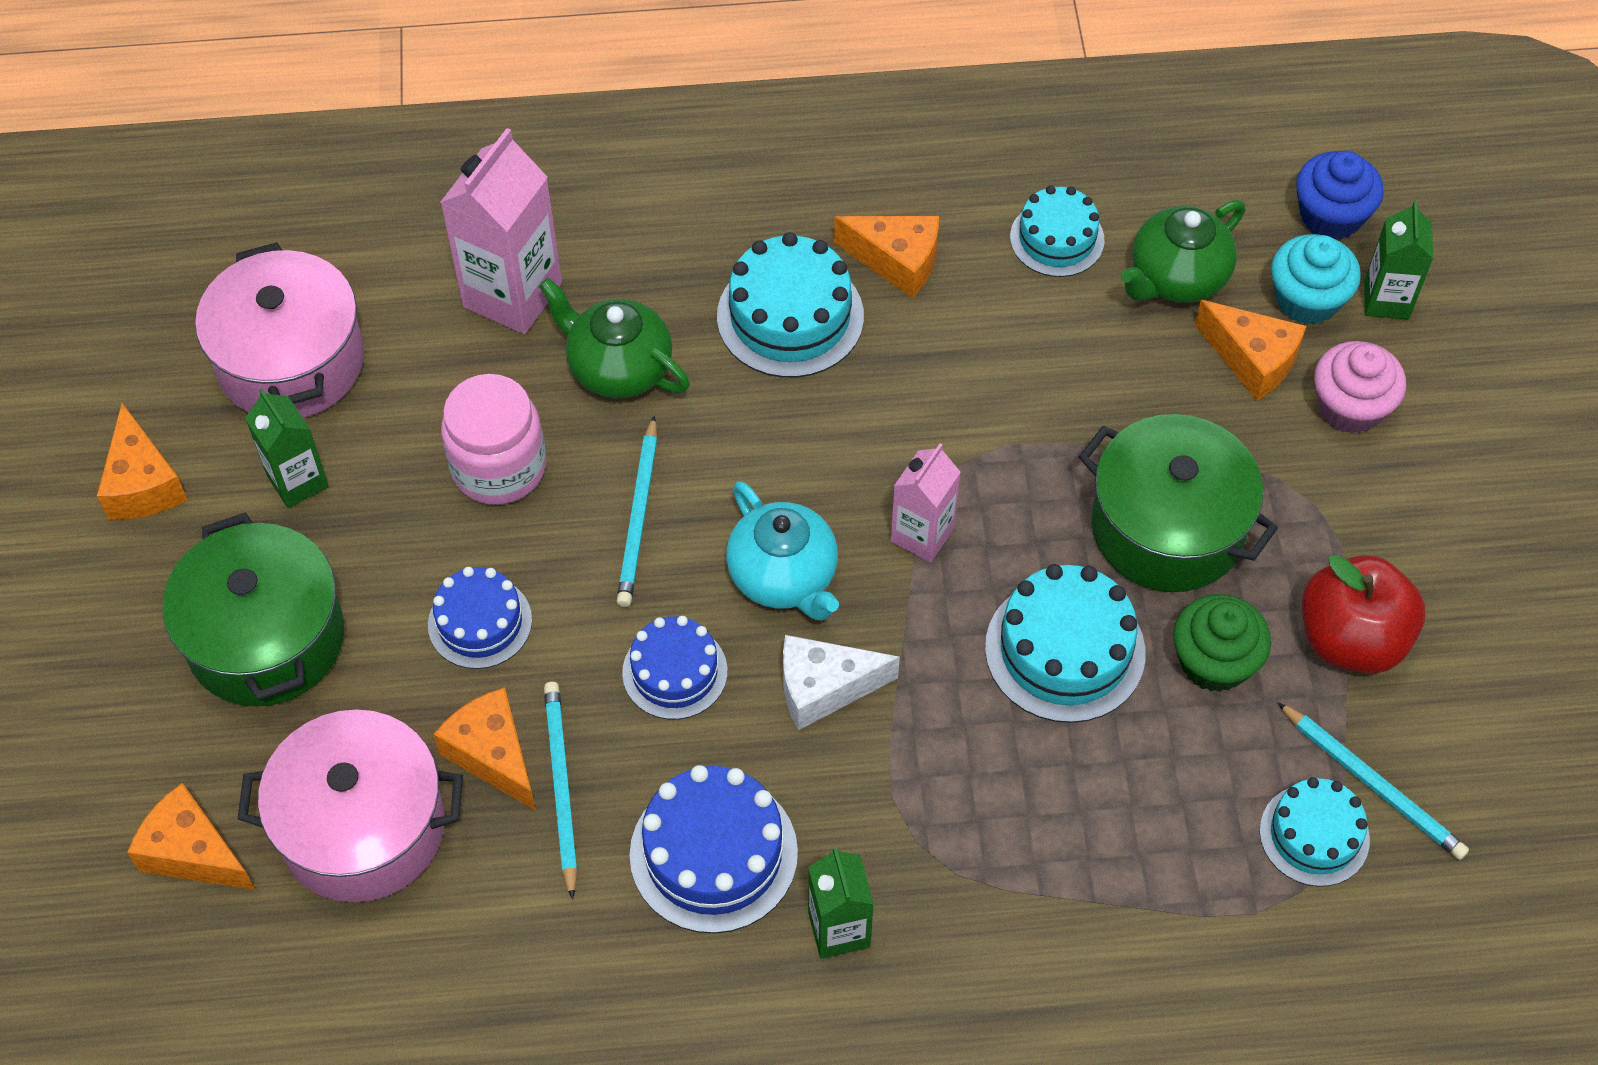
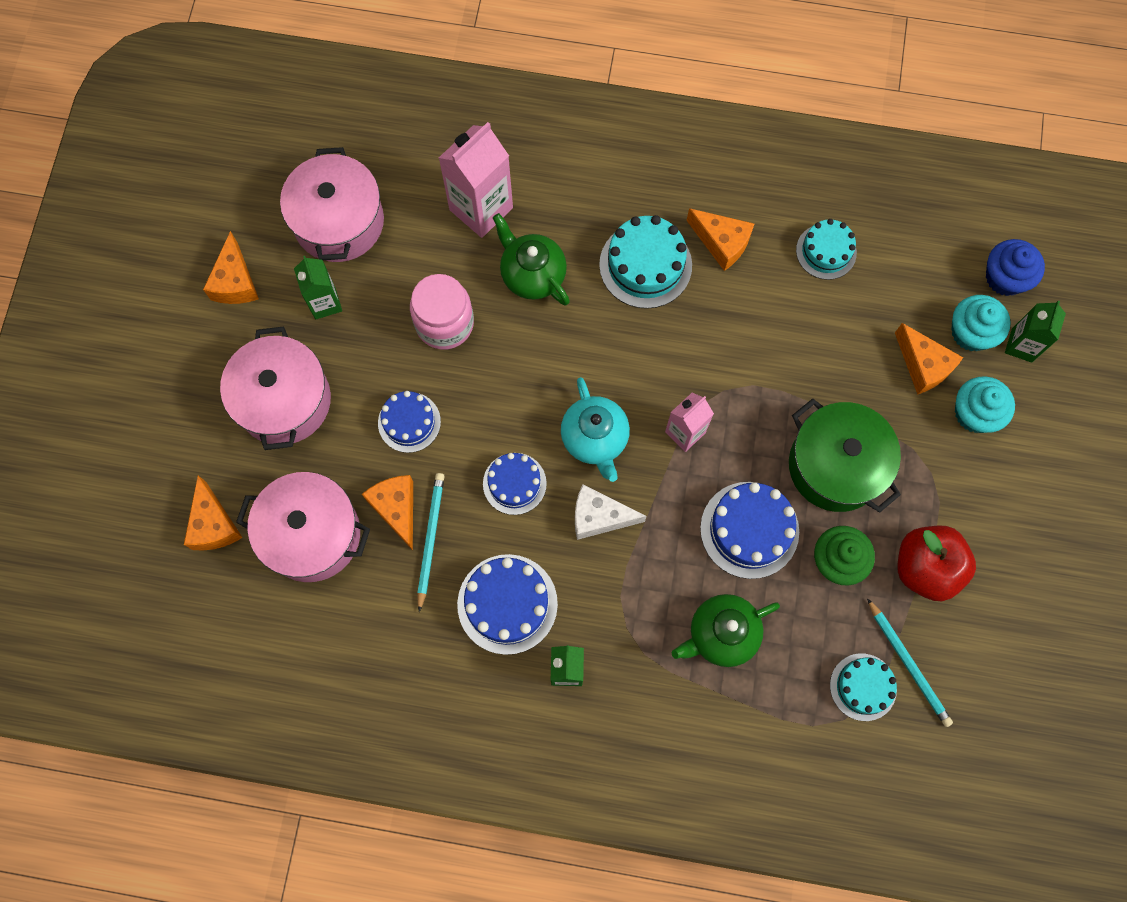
camera: 15 degrees right, 15 degrees up
(193, 852) = (214, 524): orange cheese -> orange cheese turned 150 degrees counterclockwise
(266, 638) = (284, 400): green pot -> pink pot
(639, 516) = (519, 377): turquoise pencil -> none
(1065, 650) = (749, 530): turquoise cake -> blue cake
(1176, 278) = (893, 297): green teapot -> green teapot (721, 634)
(1350, 407) = (975, 413): pink cupcake -> turquoise cupcake

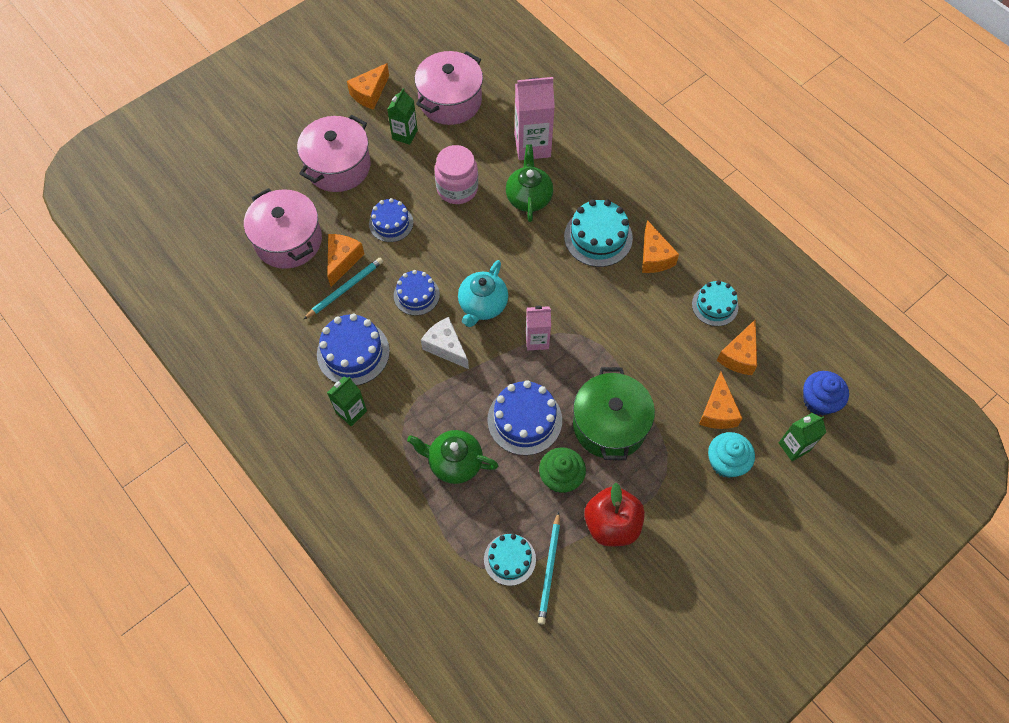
camera: 40 degrees right, 10 degrees down
(214, 524) = (246, 199): orange cheese -> orange cheese (739, 355)
(971, 332) = (766, 415): turquoise cupcake -> none

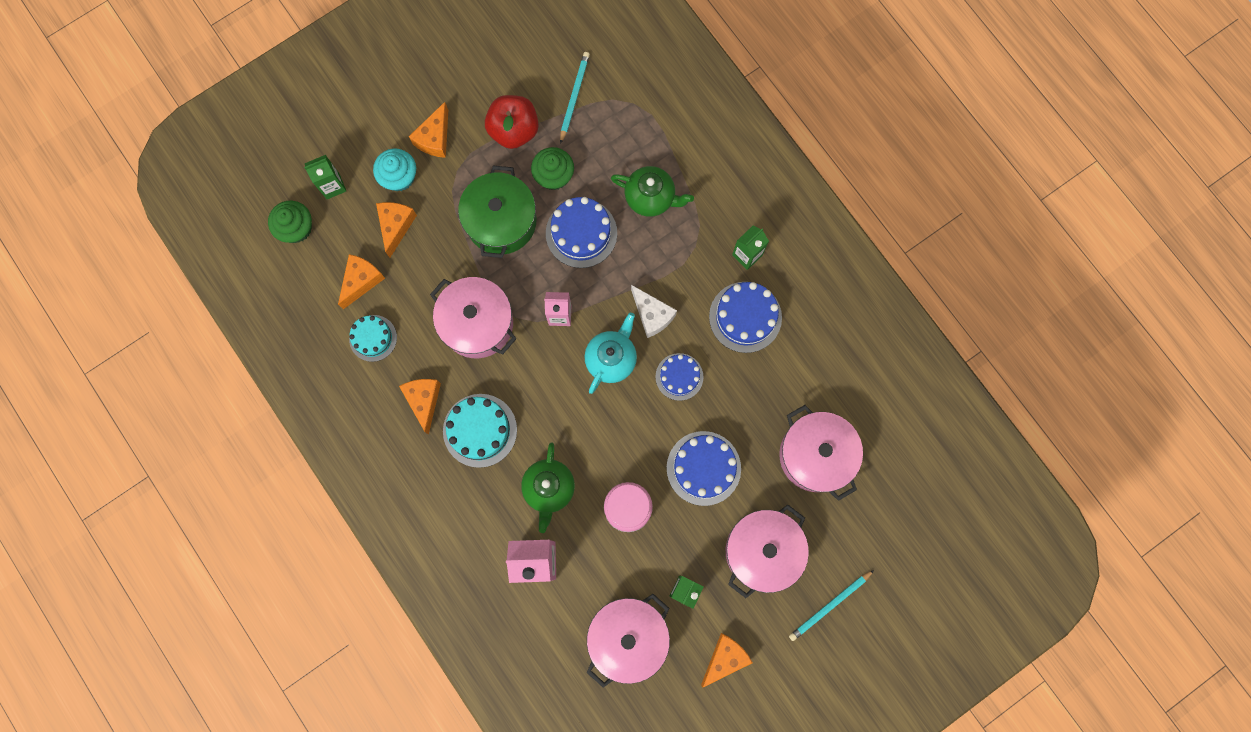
camera: 175 degrees left, 15 degrees up
(342, 260) = (756, 425): orange cheese -> orange cheese (435, 138)
(345, 289) = (753, 390): turquoise pencil -> turquoise pencil (829, 606)
(391, 223) = (703, 468): blue cake -> blue cake, size x1.53
(509, 559) = (608, 108): turquoise cake -> none
(616, 326) = (477, 323): none -> pink pot
(819, 401) = (296, 228): blue cupcake -> green cupcake

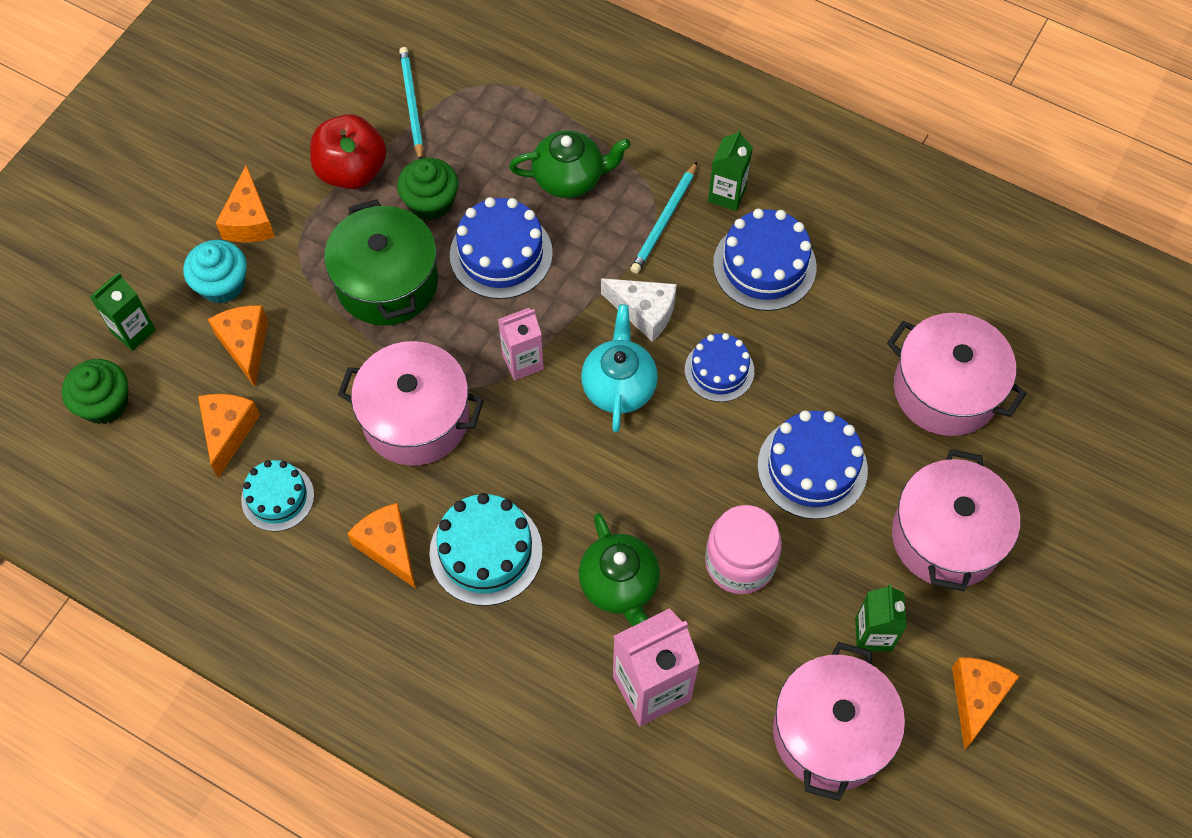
camera: 25 degrees left, 15 degrees down
(829, 606) = (1072, 566): turquoise pencil -> turquoise pencil (664, 221)

